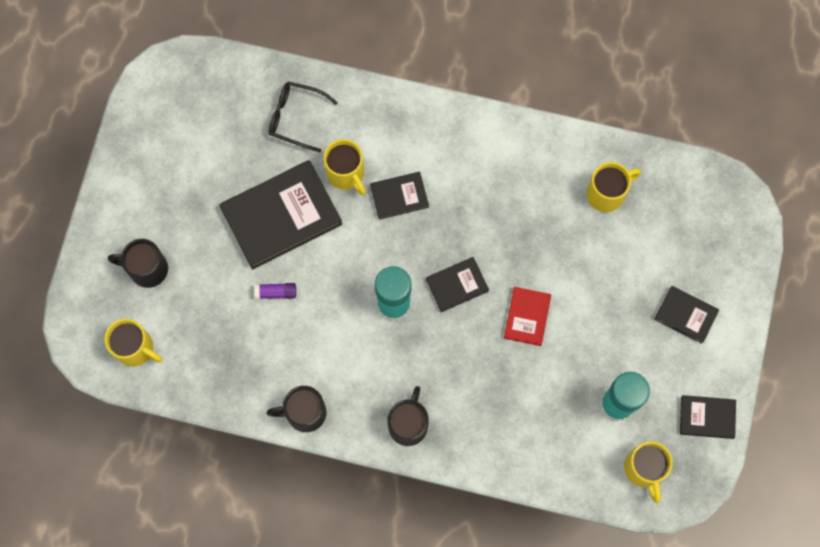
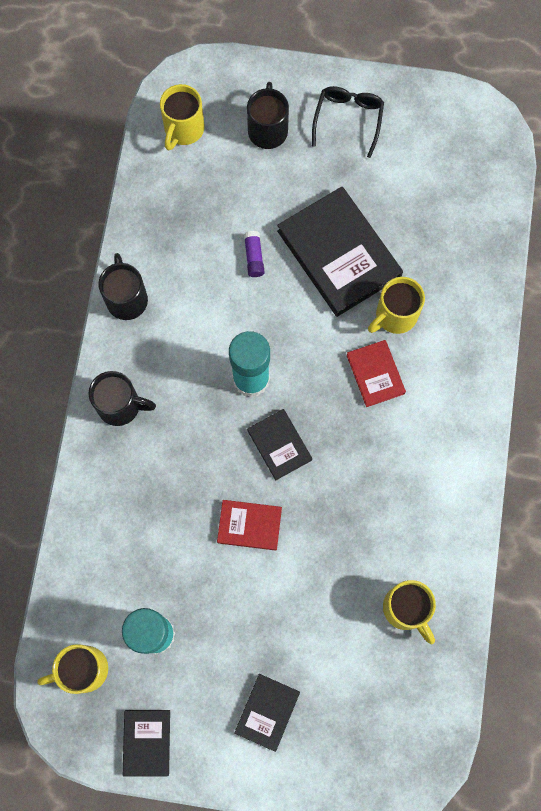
camera: 85 degrees right, 0 degrees up
(296, 118) = (453, 257): black glasses -> black glasses (348, 120)
(399, 196) = (375, 374): black book -> red book

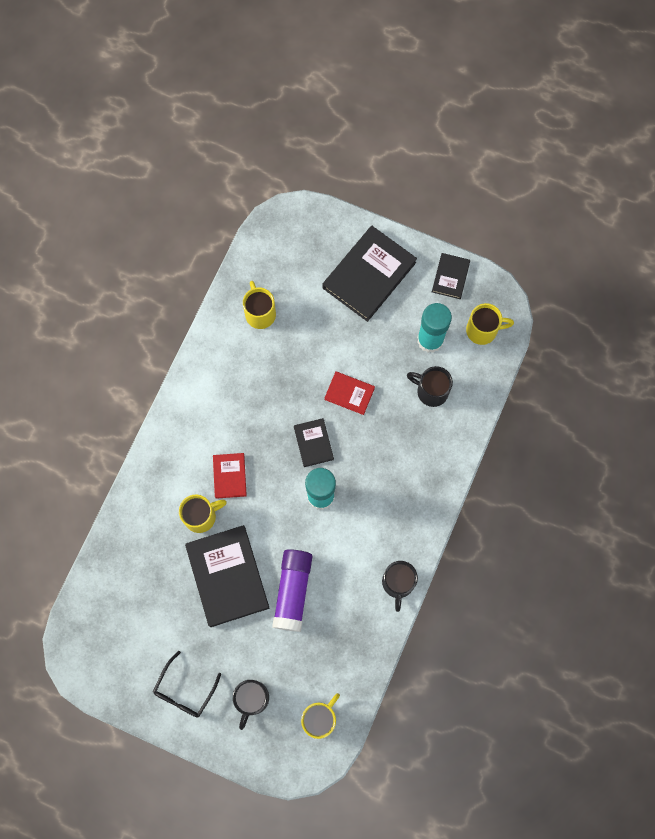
camera: 165 degrees left, 0 degrees up
(120, 406) = (420, 501): black mug -> black mug (431, 391)
(254, 257) = (293, 591): purple glue stick -> purple glue stick, size x2.25
(267, 712) = (369, 275): black book -> black book, size x1.94

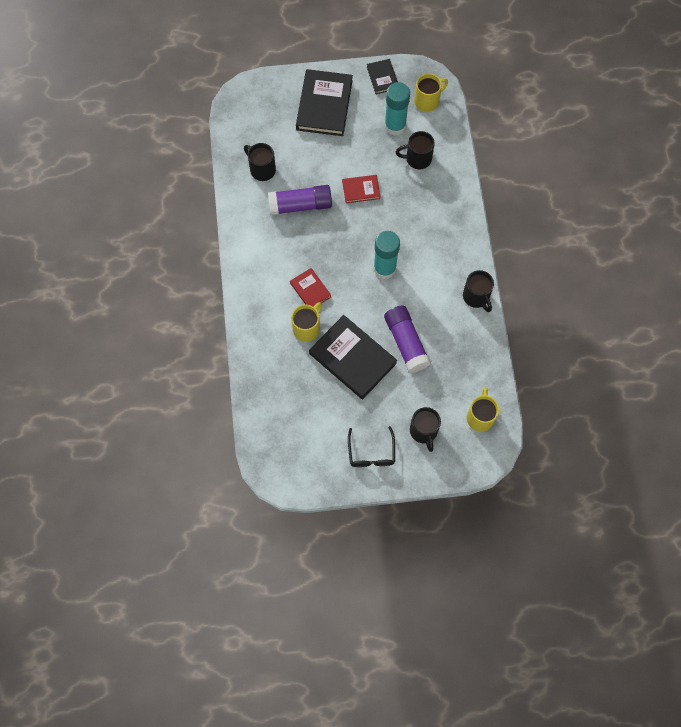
camera: 30 degrees left, 5 degrees down
(260, 313) = (262, 169): yellow mug -> black mug
(276, 376) = (300, 205): none -> purple glue stick
(313, 443) = (356, 236): black book -> none

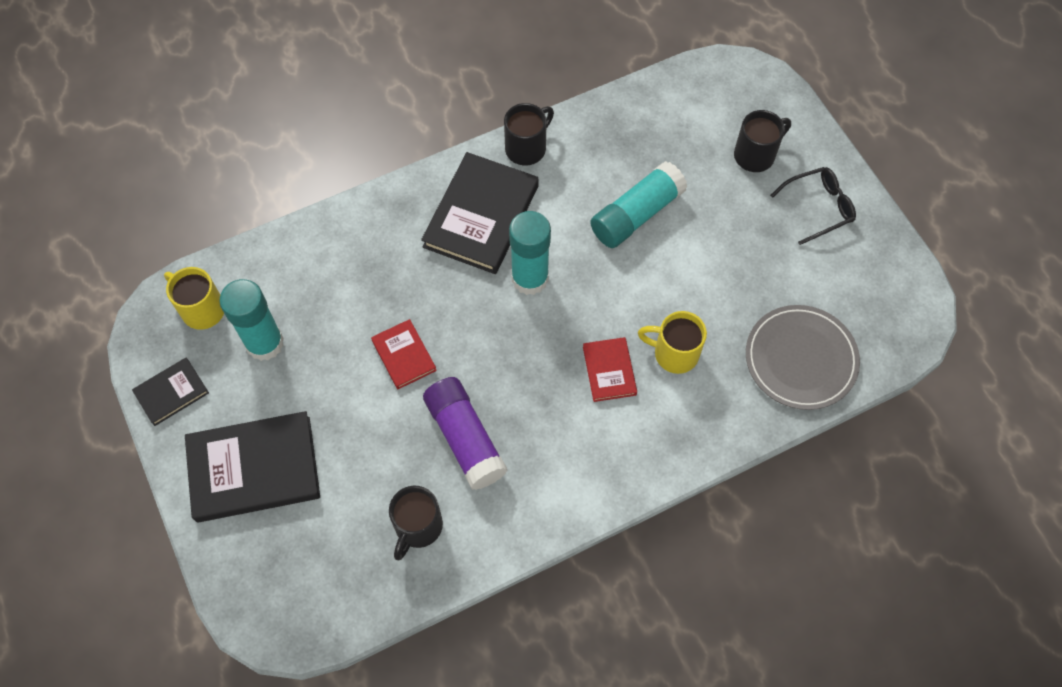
camera: 110 degrees left, 5 degrees down
(275, 396) = (800, 359): none -> grey plate
(310, 290) = (609, 371): red book -> red book turned 45 degrees counterclockwise
(352, 358) = (693, 275): black book -> black book (481, 216)
(406, 342) = (636, 214): purple glue stick -> turquoise glue stick
(417, 159) = (318, 291): black mug -> none
(480, 417) = (702, 97): yellow mug -> none

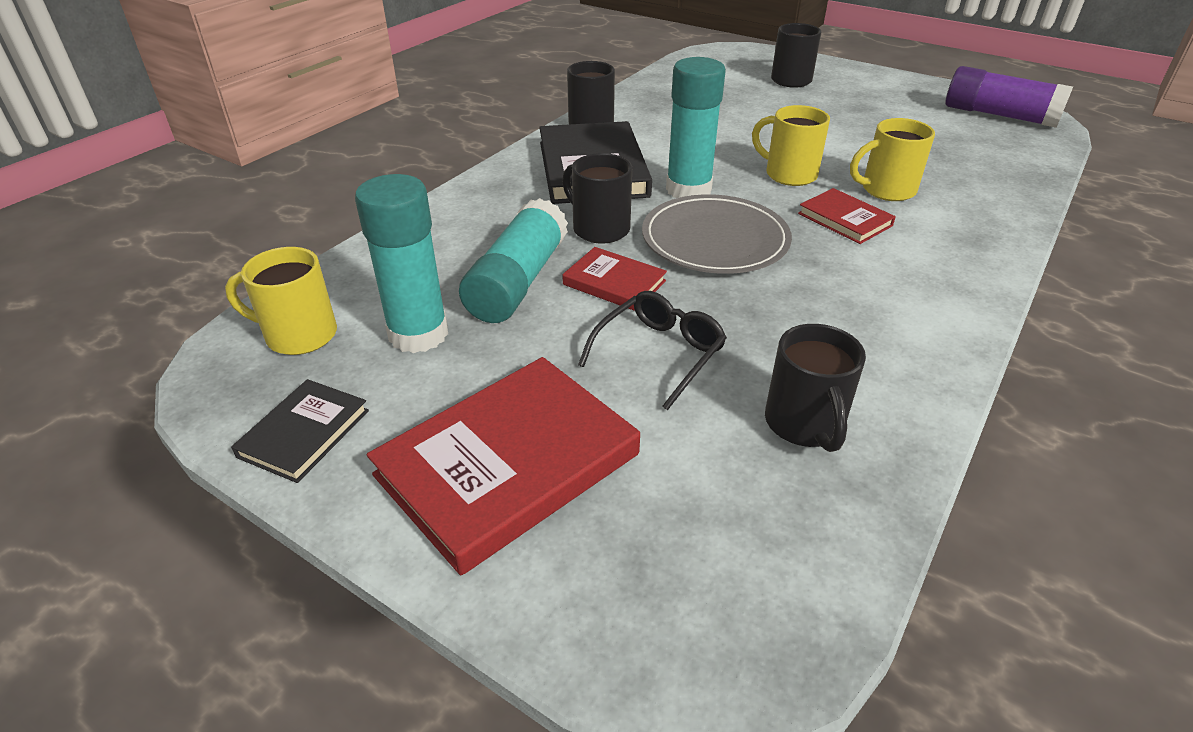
camera: 30 degrees left, 25 degrees down
(254, 469) = (508, 465): black book -> red book
(434, 293) = (599, 229): none -> black mug
(465, 438) = (763, 320): purple glue stick -> purple glue stick (999, 115)
(620, 296) = (789, 174): none -> yellow mug
(636, 214) = (738, 129): turquoise glue stick -> turquoise glue stick (517, 282)
(800, 359) = (991, 160): grey plate -> grey plate (715, 240)
(818, 208) = (876, 89): black glasses -> black glasses (658, 354)

